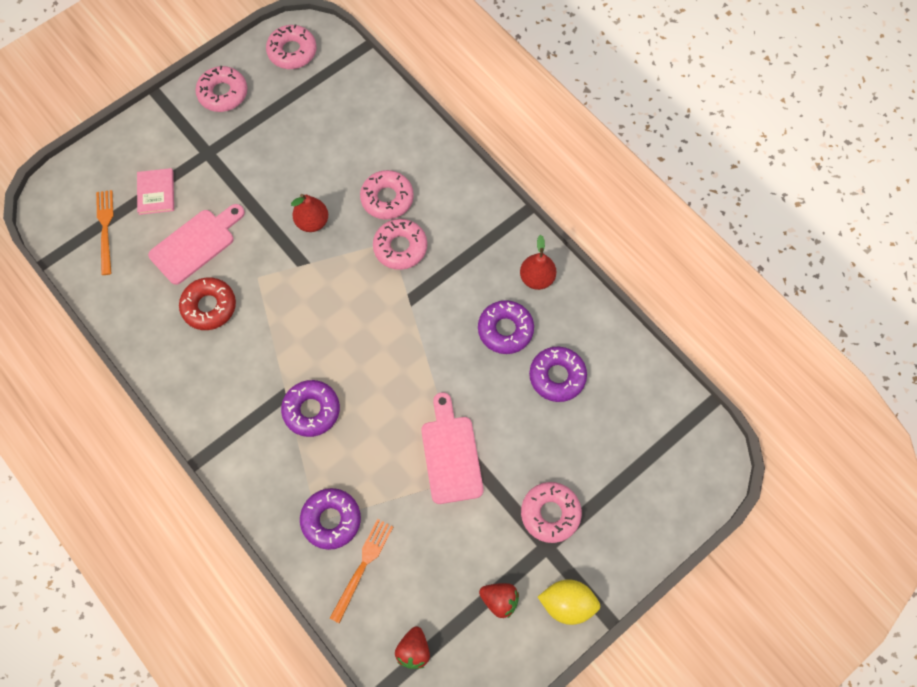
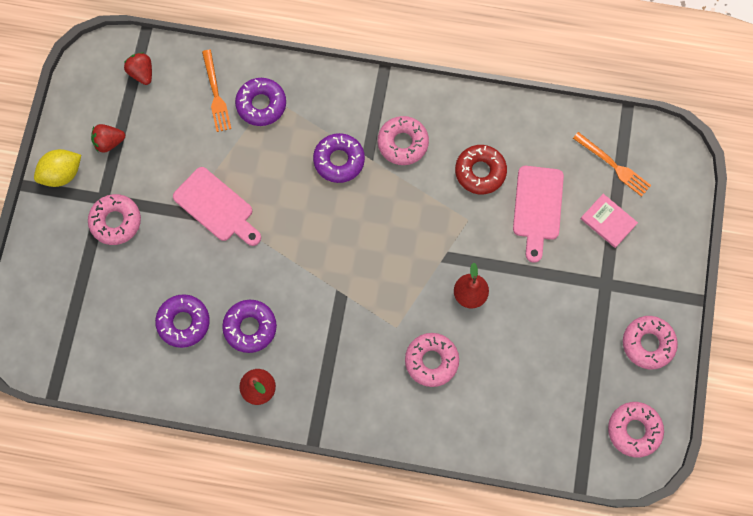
camera: 140 degrees right, 5 degrees up
(400, 247) = (385, 328): pink donut -> pink donut (402, 143)

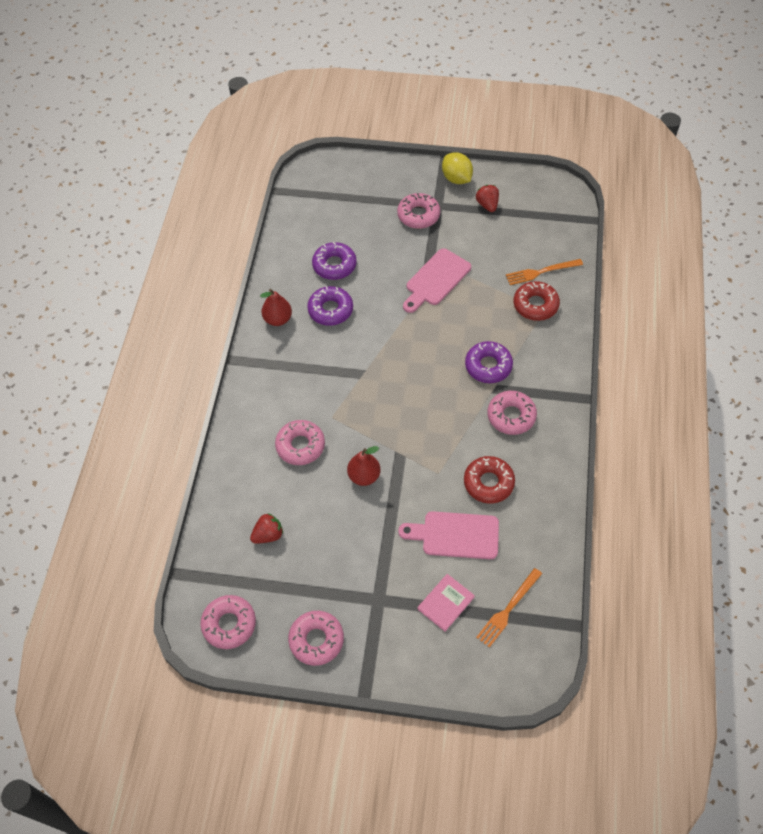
camera: 90 degrees right, 15 degrees down
(142, 73) = (553, 220): red strawberry -> red strawberry (268, 535)
(261, 104) = (535, 305): purple donut -> red donut

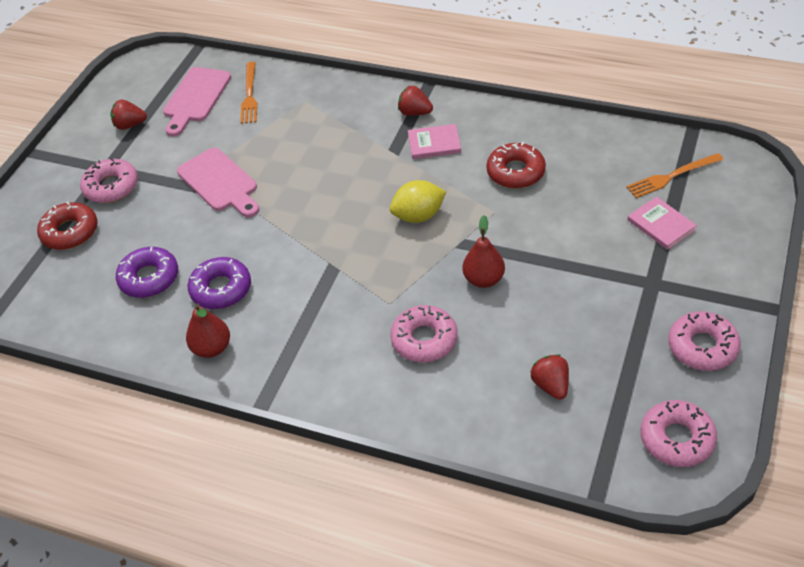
camera: 75 degrees left, 10 degrees down
(455, 535) = (577, 207): pink cutting board -> pink cutting board (196, 98)
(456, 178) = (74, 146): yellow lemon -> yellow lemon (418, 216)
(488, 366) = (361, 153): purple donut -> none
(508, 609) = (672, 176): orange fork -> orange fork turned 105 degrees clockwise
(511, 416) = (434, 143): pink donut -> pink book
(535, 305) = (293, 105): red donut -> red donut (70, 232)
(547, 395) = (415, 113): none -> red strawberry

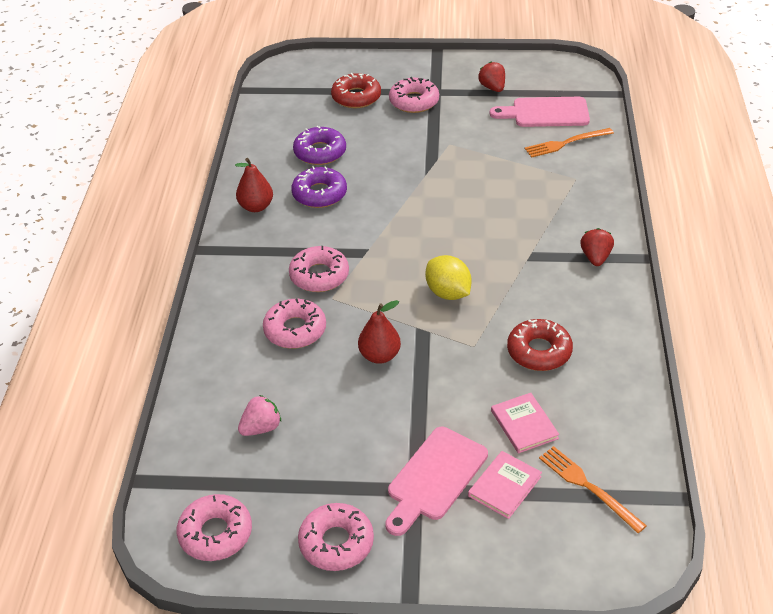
camera: 70 degrees right, 5 degrees down
(220, 182) = (443, 158): pink cutting board -> pink cutting board (435, 478)
(352, 308) = (319, 275): none -> pink donut
(434, 143) = (555, 282): pink book -> pink book (524, 424)
(551, 385) = (261, 428): red strawberry -> pink strawberry

